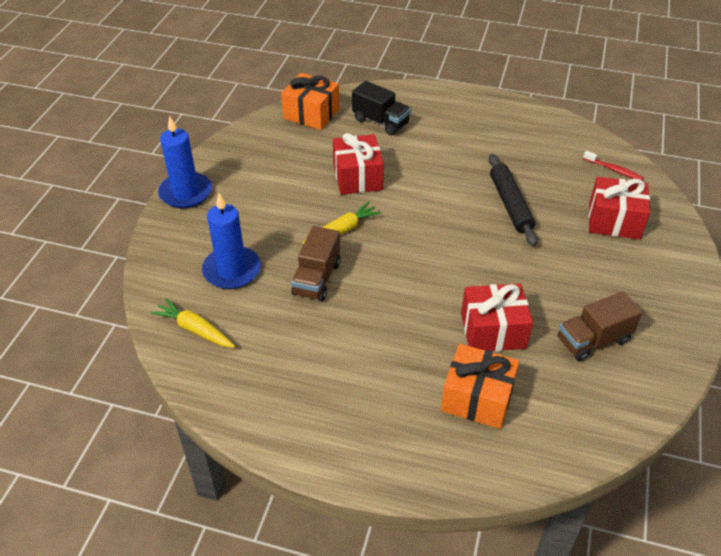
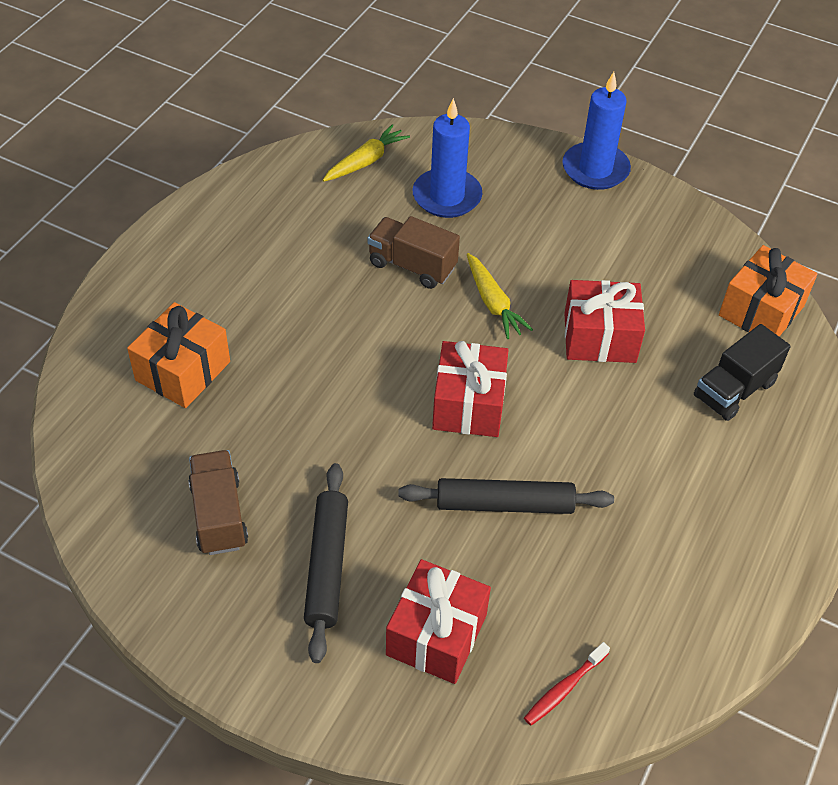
camera: 100 degrees right, 5 degrees up
(493, 330) = (273, 413): red gift -> red gift (468, 405)
(599, 276) = (327, 566): none -> black rolling pin

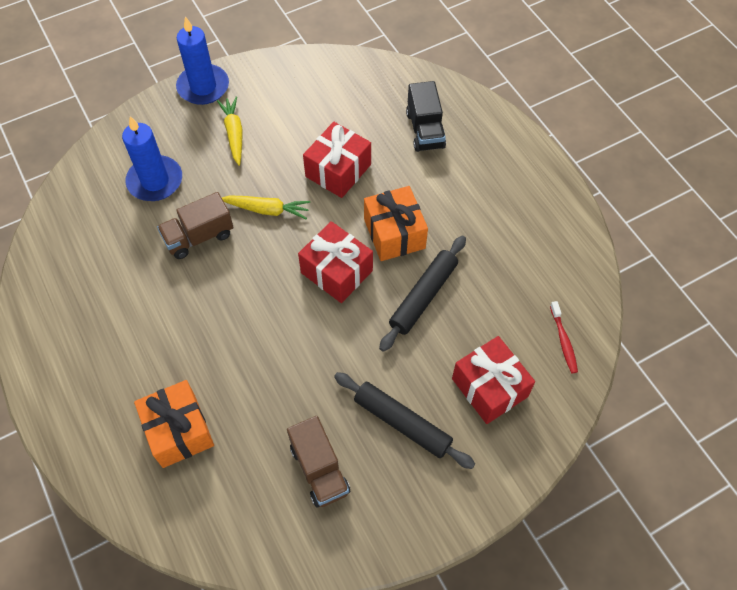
camera: 55 degrees left, 10 degrees up
(219, 515) = (319, 469): brown truck -> brown truck turned 135 degrees counterclockwise
(365, 161) = (80, 209): yellow carrot -> yellow carrot (234, 134)
(761, 311) = (380, 80): orange gift -> orange gift (394, 233)

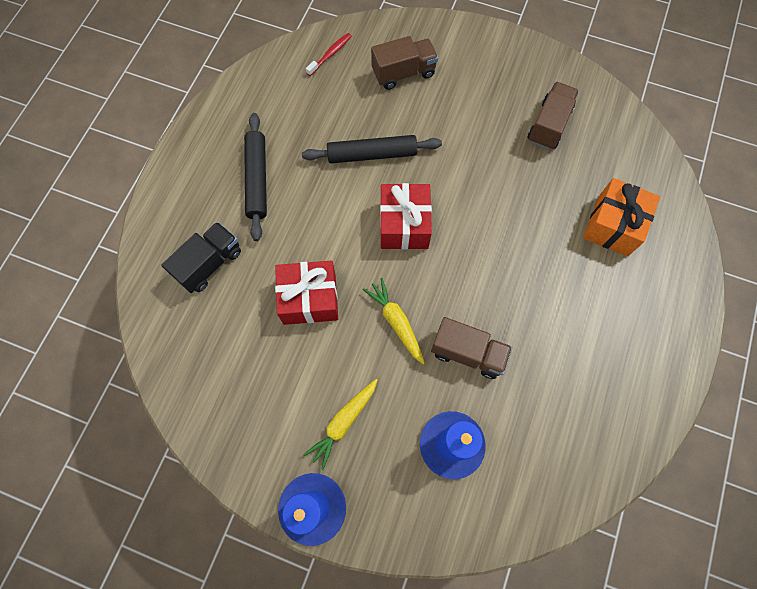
camera: 130 degrees left, 10 degrees up
(394, 233) = (335, 211): orange gift -> none
(402, 423) = (474, 103): black rolling pin -> black rolling pin (257, 179)
(489, 387) = (403, 73): red gift -> brown truck

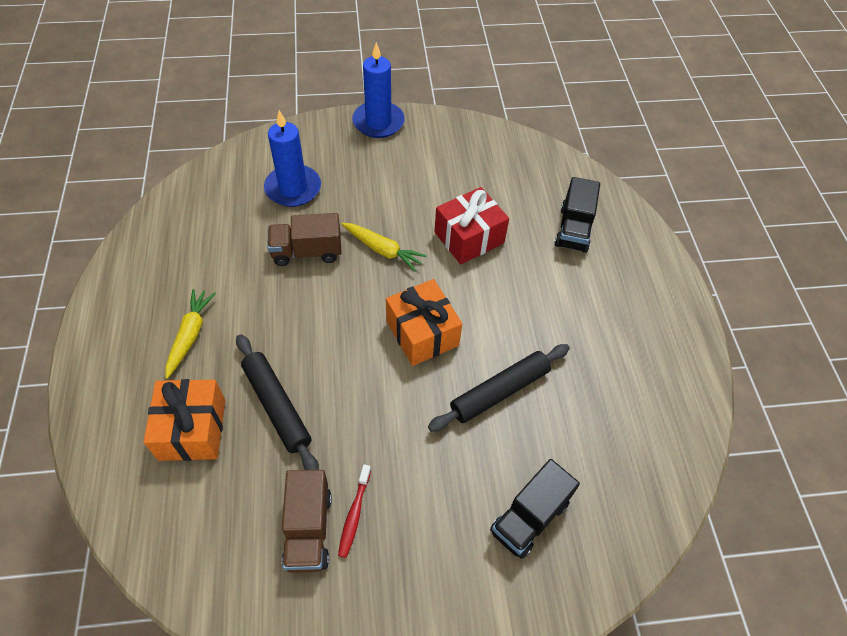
camera: 150 degrees right, 15 degrees down
(257, 179) = (593, 314): black rolling pin -> black rolling pin (277, 406)
(330, 54) = (634, 500): red toothbrush -> red toothbrush (354, 514)
(343, 422) = (386, 171): yellow carrot -> yellow carrot (190, 335)
(403, 73) = (529, 517): brown truck -> black truck
(404, 225) = (422, 333): red gift -> orange gift

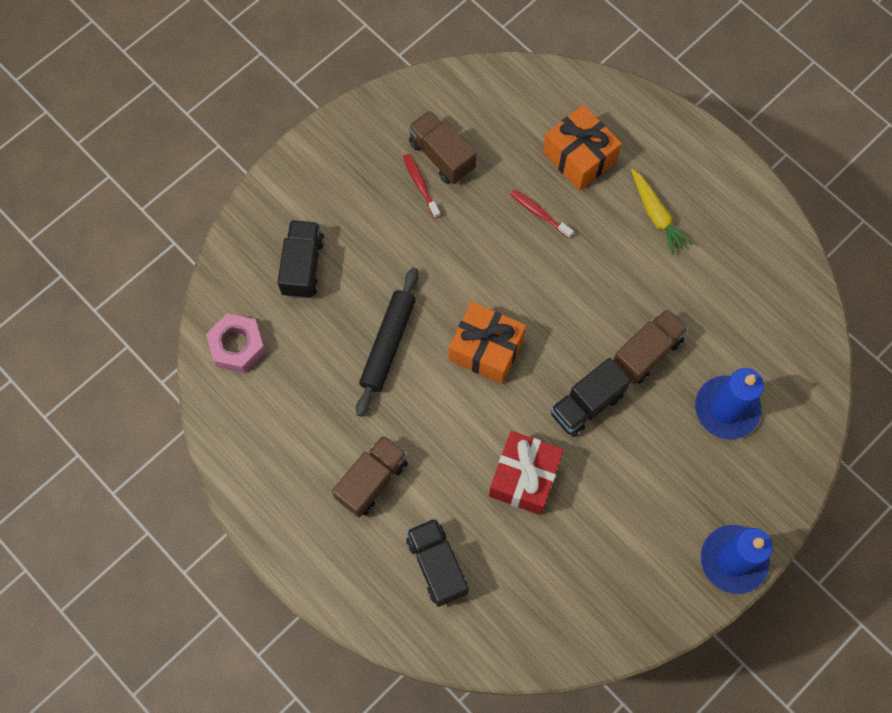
camera: 145 degrees right, 15 degrees up
(277, 406) = (539, 213): black rolling pin -> red toothbrush
(382, 250) = (586, 404): yellow carrot -> black truck
(585, 305) = (372, 480): none -> brown truck
(640, 485) = (237, 346): none -> pink nut

